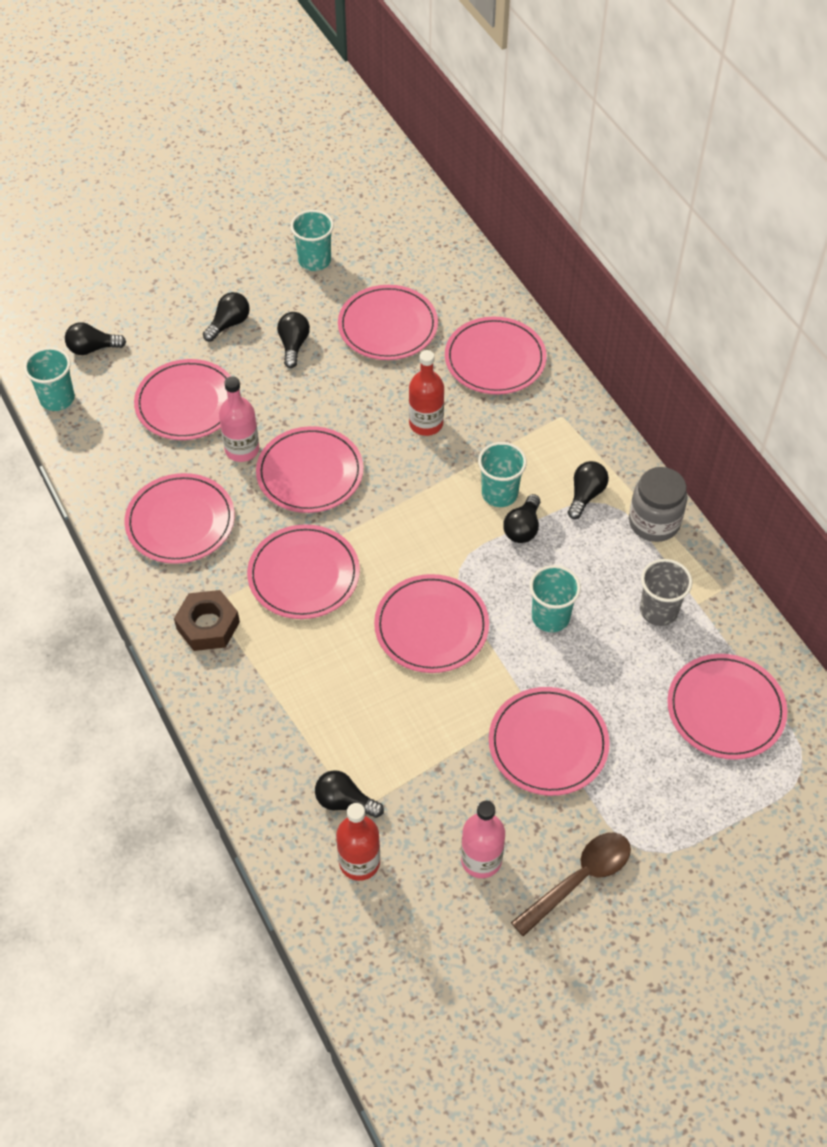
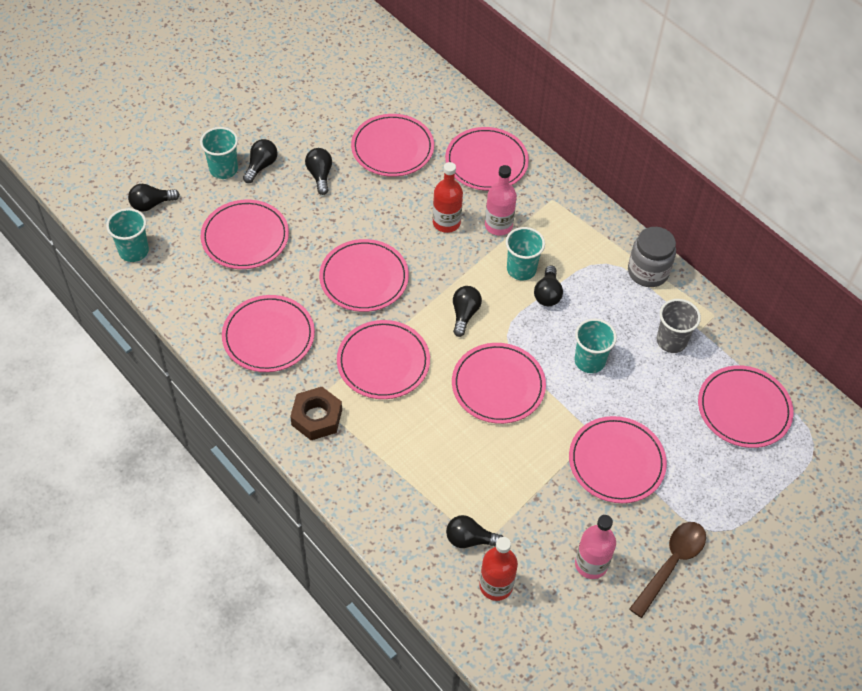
camera: 15 degrees left, 0 degrees up
(242, 449) = (302, 268): pink bottle -> pink bottle (498, 225)
(314, 260) = (317, 103): turquoise cup -> turquoise cup (223, 169)
(585, 495) = (589, 259): black light bulb -> black light bulb (464, 314)

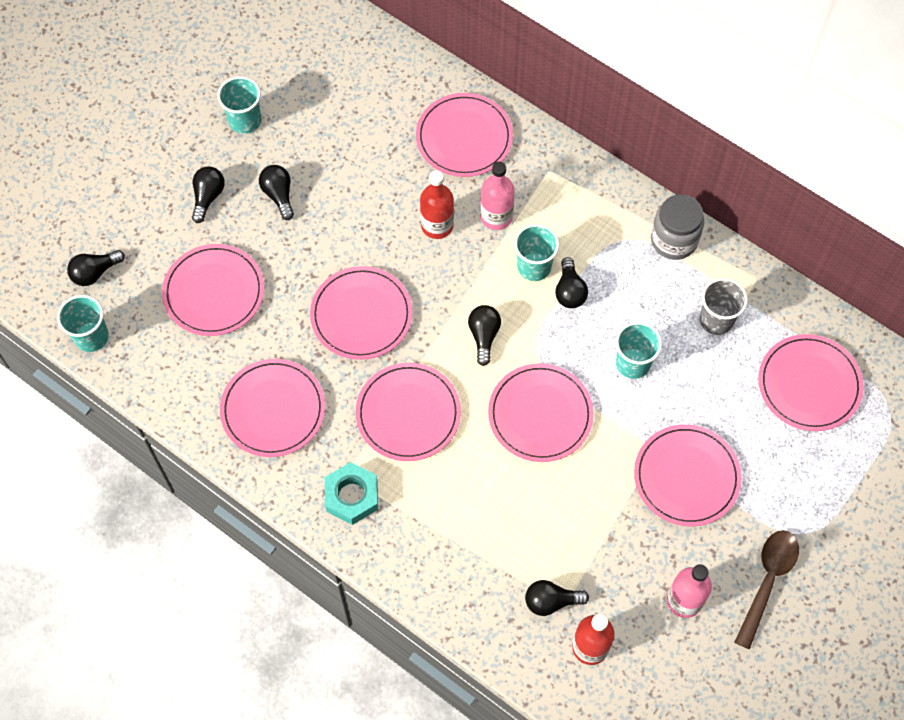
camera: 10 degrees left, 10 degrees up
(223, 169) = (166, 210): turquoise cup -> turquoise cup (245, 121)
(316, 417) = (352, 496): brown nut -> turquoise nut
(392, 148) = (353, 142): pink plate -> none

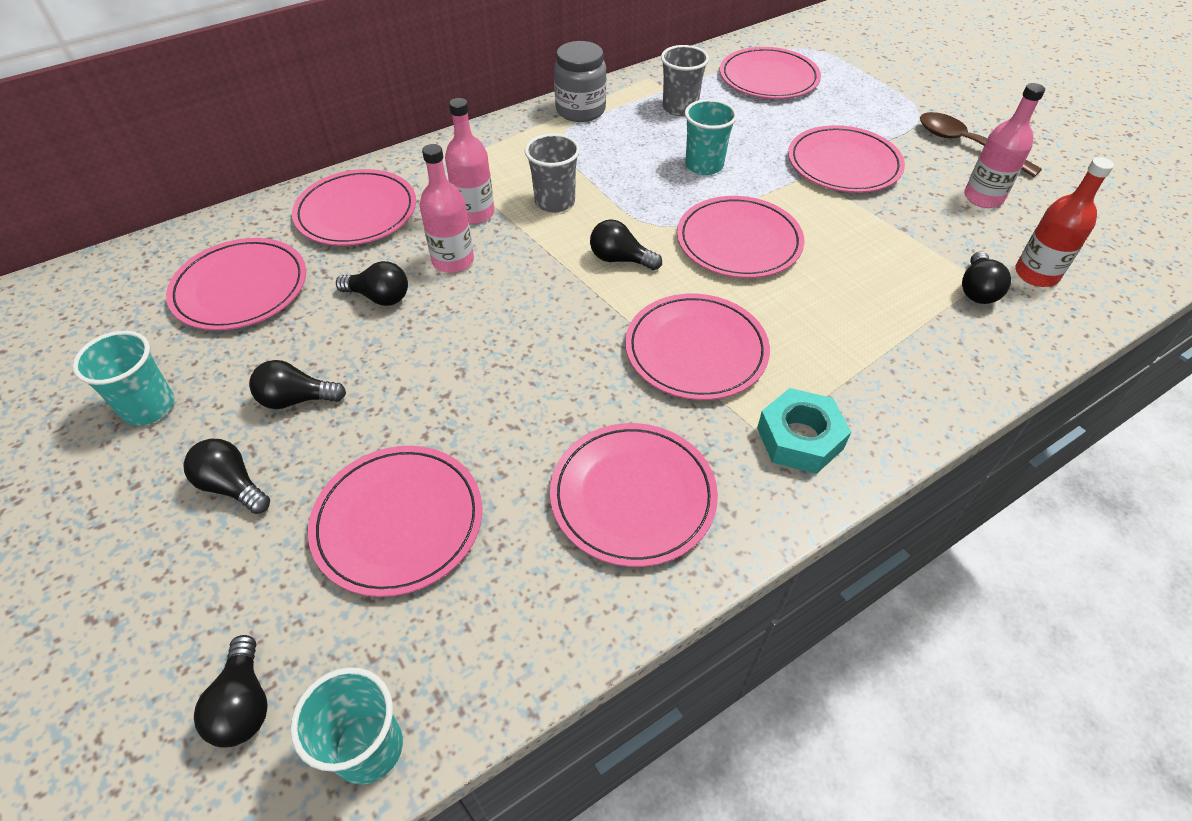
camera: 70 degrees left, 15 degrees down
(361, 315) = (533, 359): pink plate -> pink plate (240, 288)
(437, 225) = (453, 261): red bottle -> pink bottle
(534, 267) = (555, 202): turquoise cup -> grey cup
(569, 291) = (598, 185): black light bulb -> black light bulb (379, 297)

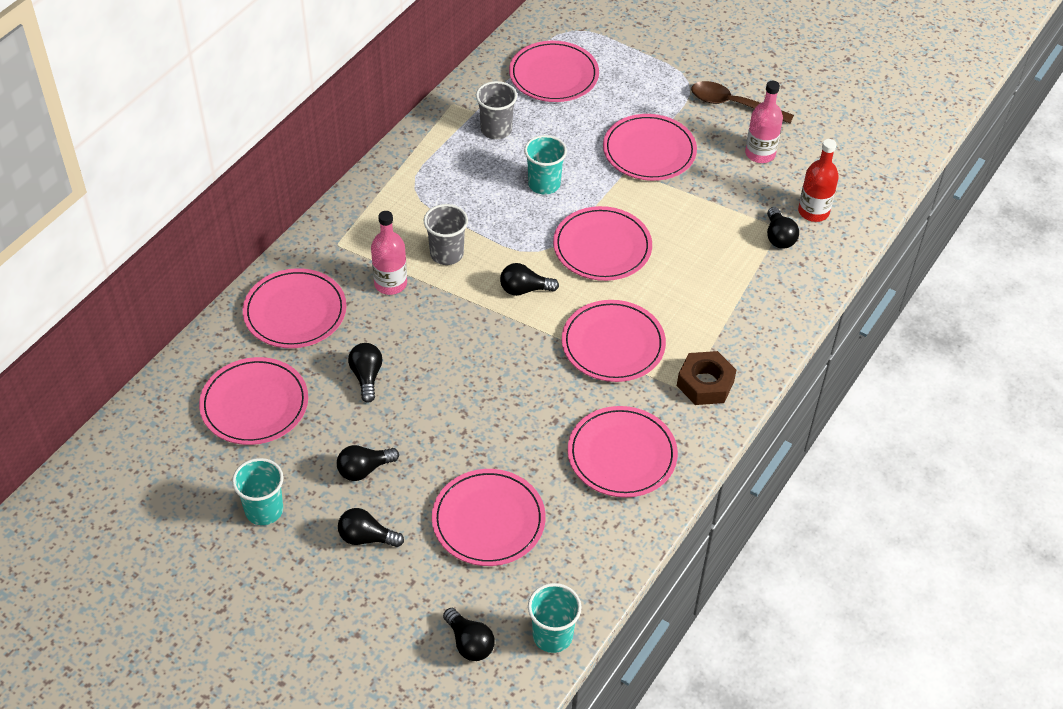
camera: 25 degrees left, 0 degrees up
(379, 297) = (366, 377): black light bulb -> black light bulb turned 90 degrees counterclockwise
(453, 261) = (401, 330): pink bottle -> none
(580, 110) = (414, 156): grey jar -> none
(799, 438) = (705, 383): turquoise nut -> brown nut

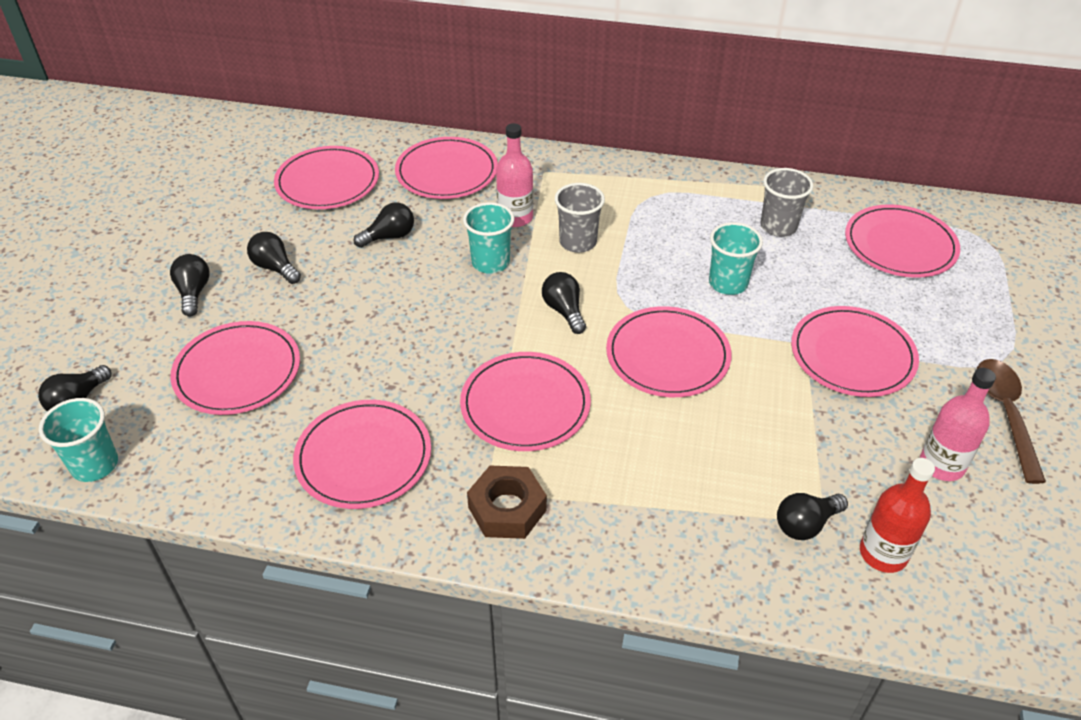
camera: 70 degrees right, 5 degrees down
(264, 510) = (209, 222): turquoise cup -> turquoise cup (490, 262)

